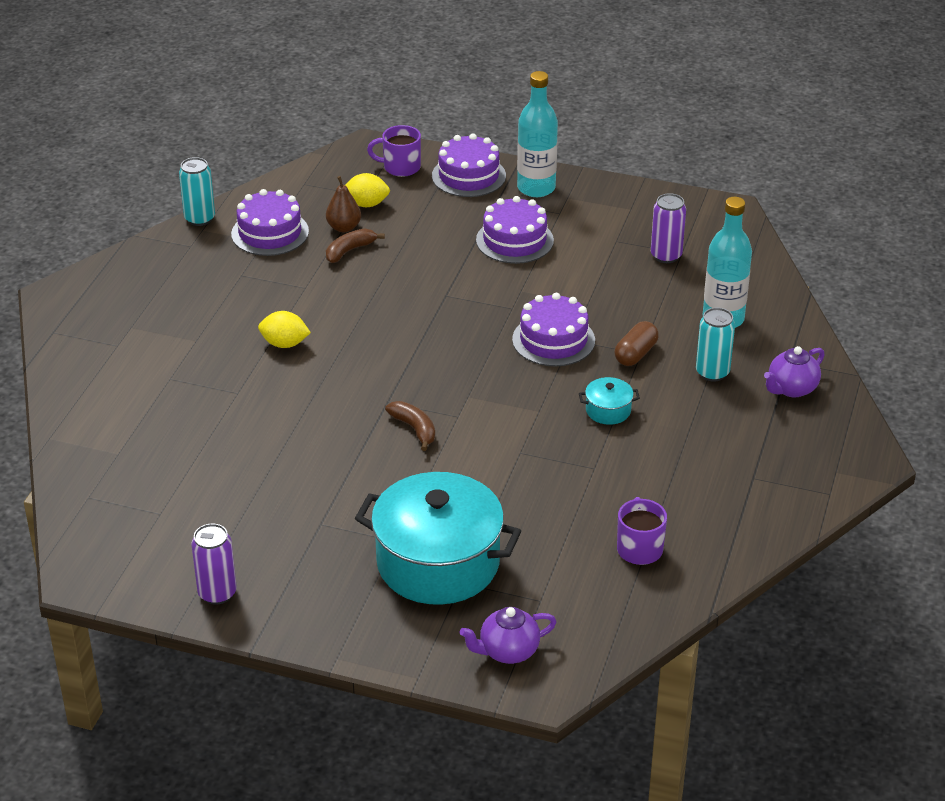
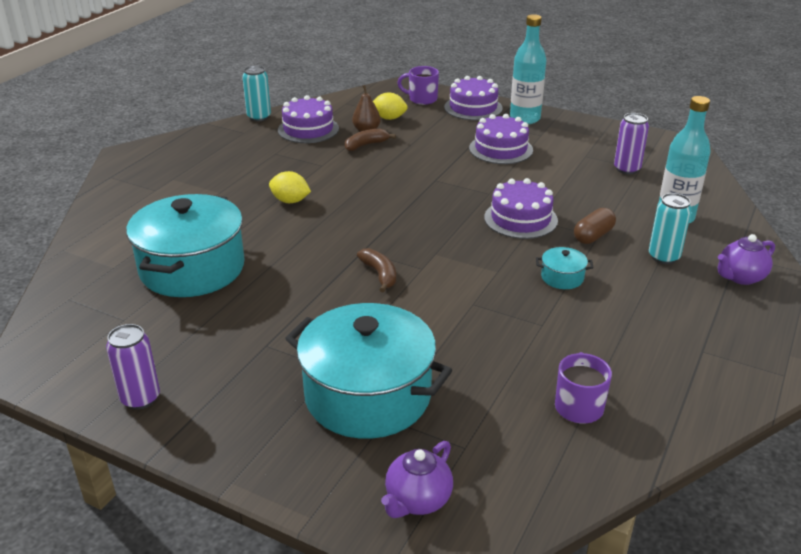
camera: 10 degrees right, 5 degrees down
(207, 445) = (192, 268): none -> turquoise pot
(508, 651) = (417, 500): purple teapot -> purple teapot turned 45 degrees counterclockwise

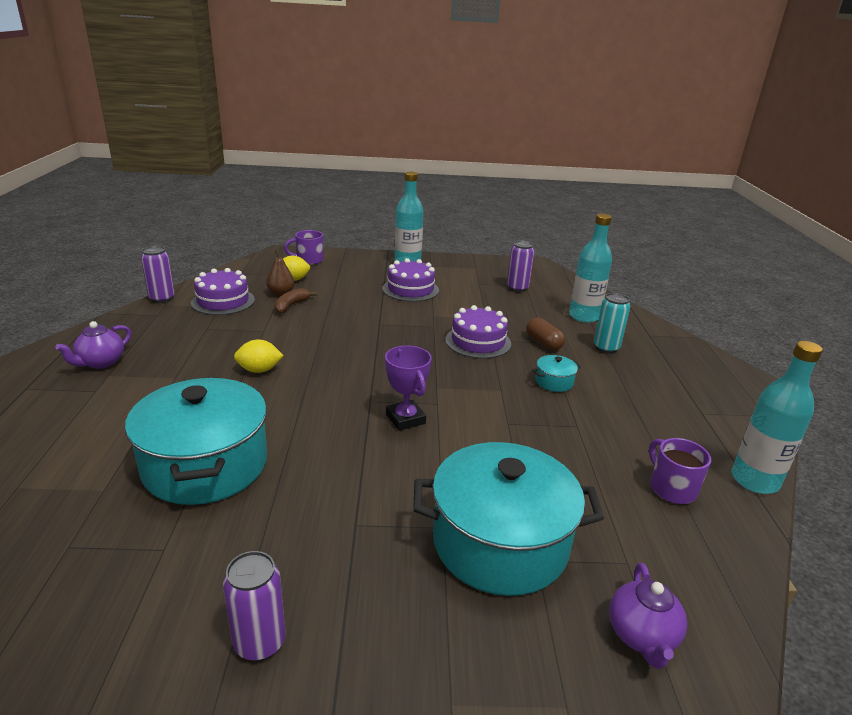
camera: 30 degrees left, 5 degrees down
(259, 117) = (162, 298): turquoise can -> purple can
(380, 274) = (405, 419): brown banana -> purple trophy
(473, 108) = (358, 261): purple cake -> none
(593, 236) = (543, 343): brown capsule -> brown capsule turned 45 degrees counterclockwise
(682, 428) = (754, 480): none -> turquoise bottle
(740, 277) = (667, 350): purple teapot -> purple teapot (101, 362)

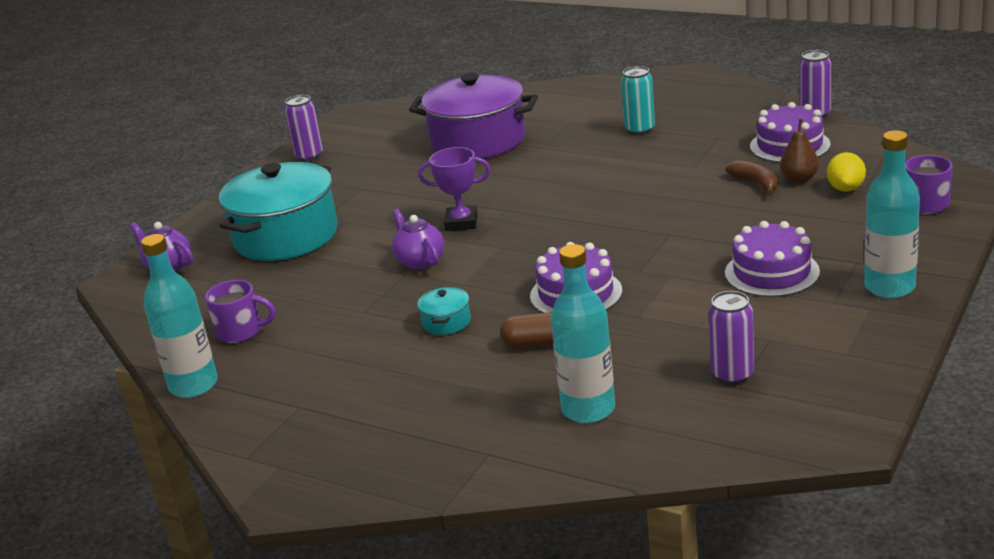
camera: 125 degrees right, 0 degrees up
(101, 362) = (671, 97): purple teapot -> purple teapot (420, 261)
(205, 465) = (478, 141): turquoise pot -> purple pot
(259, 370) = (605, 162): yellow lemon -> none
(606, 348) = (486, 393): turquoise can -> turquoise can (640, 129)

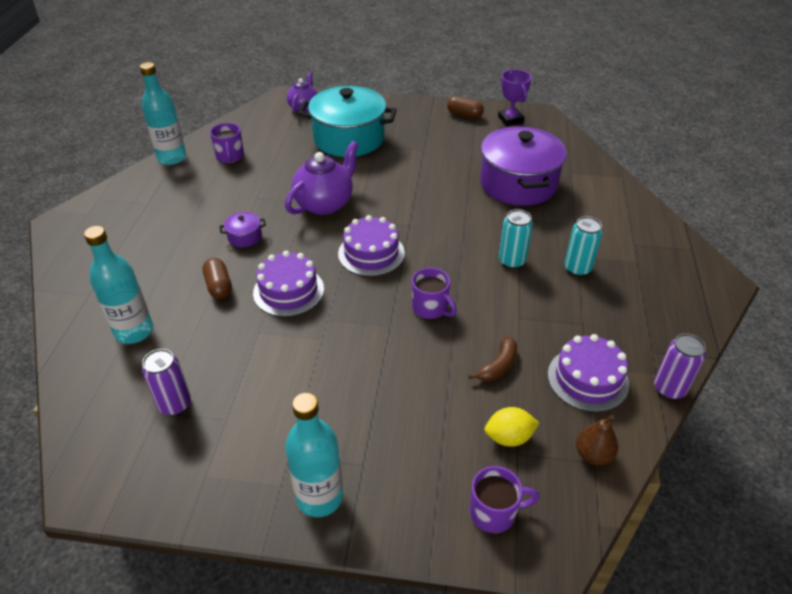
camera: 65 degrees right, 15 degrees up
(309, 156) = (464, 115): purple can -> brown capsule
(420, 261) = (325, 203): purple teapot -> purple teapot, size x1.61
(446, 322) = (245, 237): turquoise pot -> purple pot
(461, 223) = (384, 208): purple trophy -> purple trophy (510, 119)
(608, 159) = (511, 261): none -> turquoise can
(655, 209) = (431, 308): none -> purple mug
(772, 272) = (335, 404): purple cake -> purple cake (371, 253)
(799, 179) = (517, 397): brown pear -> brown pear (593, 455)

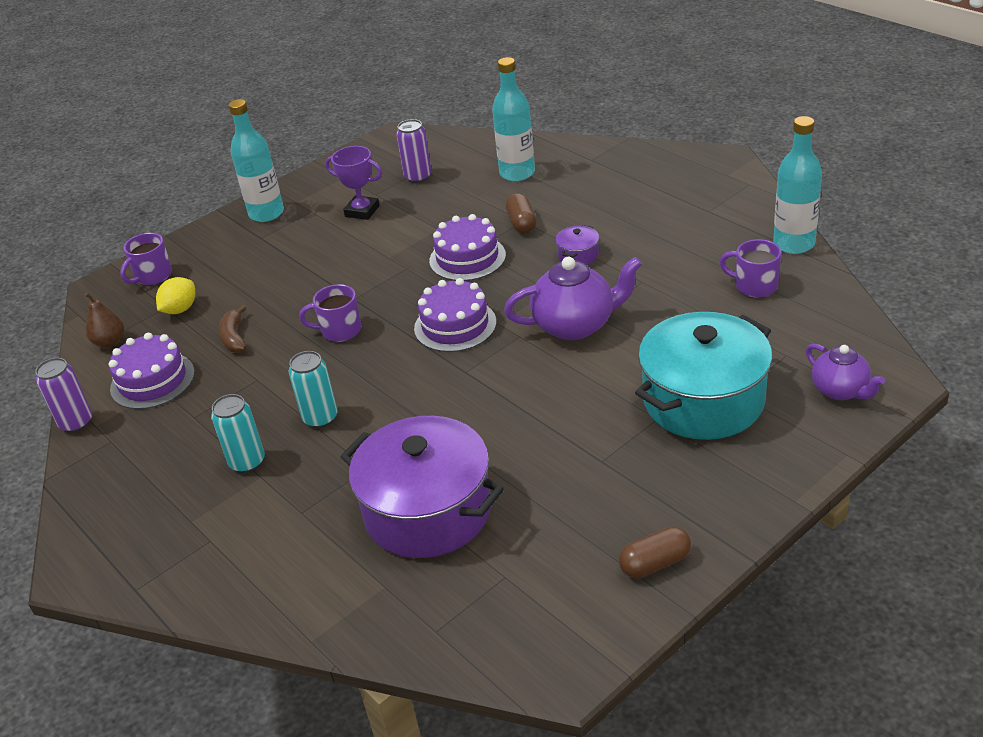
camera: 135 degrees right, 5 degrees down
(219, 286) = (521, 223): brown capsule -> brown capsule turned 60 degrees clockwise
(325, 203) = (575, 325): purple teapot -> purple teapot turned 90 degrees counterclockwise
(510, 119) = (585, 615): purple trophy -> purple trophy (362, 211)

